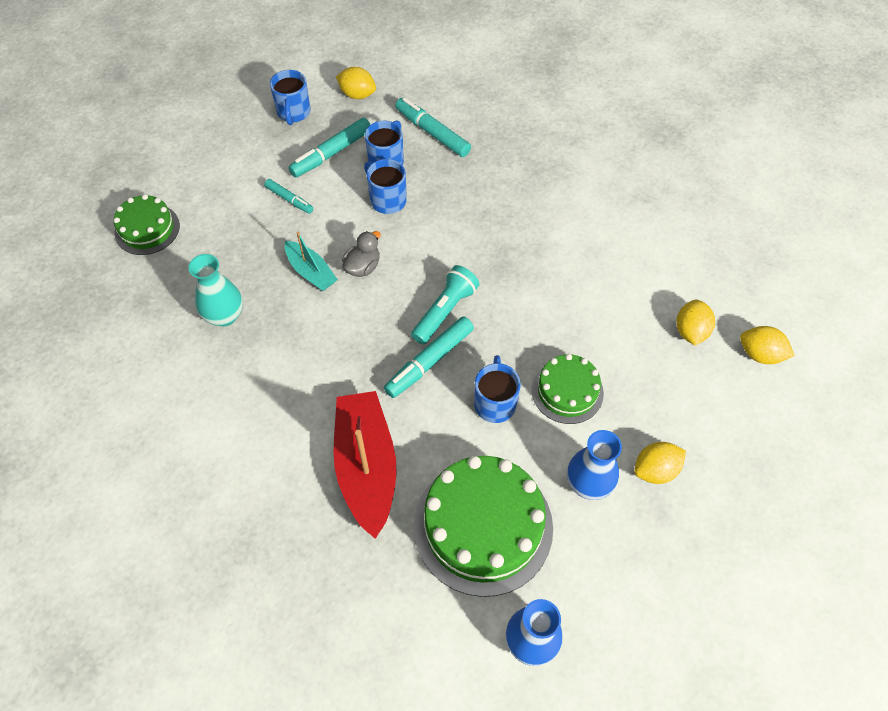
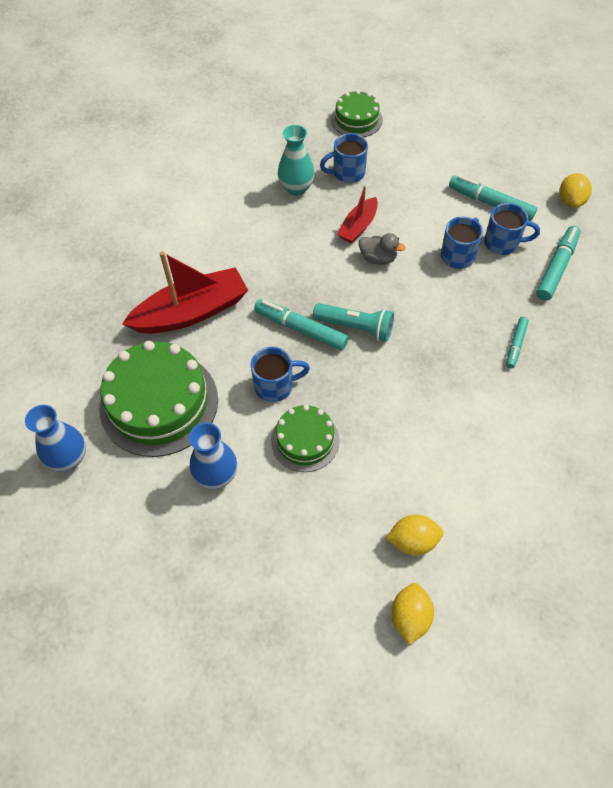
camera: 75 degrees right, 0 degrees up
(289, 199) = (426, 191): turquoise marker -> turquoise marker (516, 345)
(293, 113) = (522, 165): blue mug -> blue mug (347, 173)
(311, 272) = (358, 226): turquoise boat -> red boat
(655, 470) = (244, 530): yellow lemon -> none

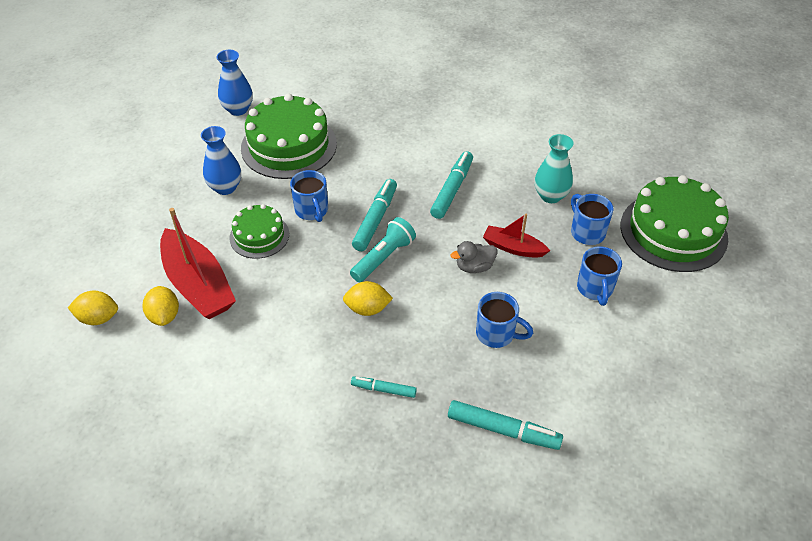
camera: 80 degrees right, 10 degrees down
(192, 312) = (381, 149): red boat -> red boat (198, 285)
(355, 327) = (384, 258): turquoise flashlight -> turquoise flashlight turned 150 degrees counterclockwise
(356, 120) = (673, 231): green cake -> green cake, size x1.78
(378, 258) = (474, 267): grey duck -> grey duck turned 60 degrees clockwise
(490, 203) = (586, 362): turquoise marker -> turquoise marker (452, 190)
(503, 243) = (526, 375): blue mug -> blue mug (595, 289)
(570, 201) = (620, 447): yellow lemon -> yellow lemon (367, 309)

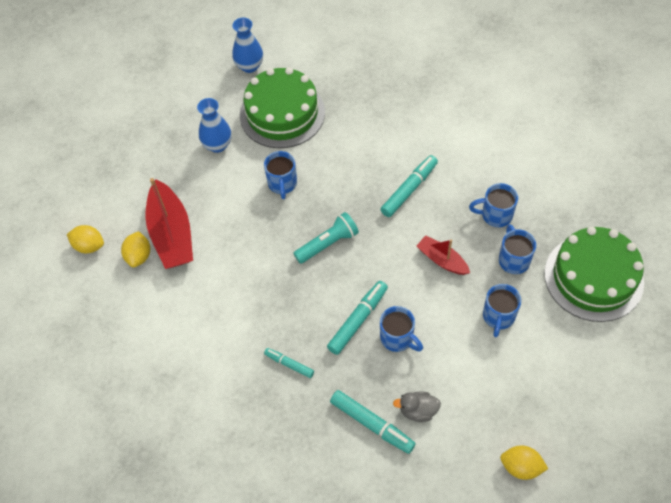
camera: 20 degrees right, 10 degrees up
(259, 236) = (232, 199): green cake -> none
(367, 309) = (299, 289): yellow lemon -> yellow lemon (521, 467)
(375, 219) = (333, 205): turquoise marker -> turquoise marker (358, 320)
(474, 267) = (401, 271): grey duck -> grey duck (418, 411)
(550, 196) = (495, 215): turquoise vase -> blue mug

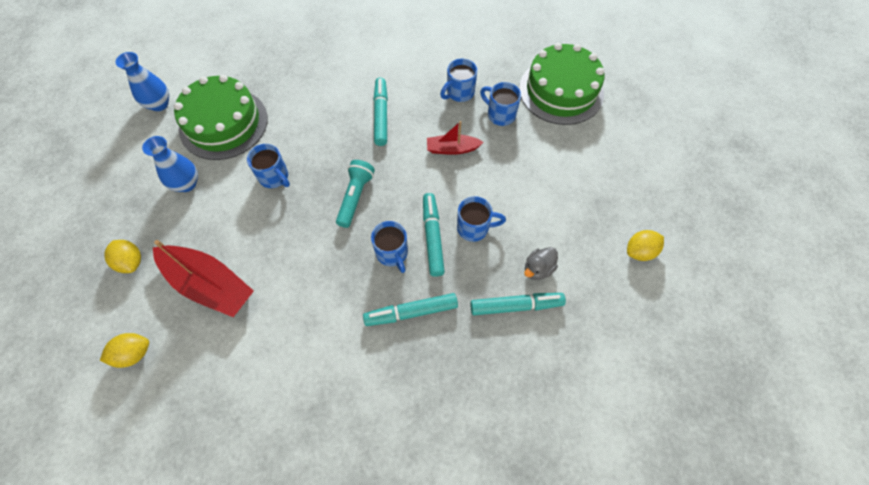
camera: 45 degrees left, 5 degrees up
(139, 256) = (194, 326): yellow lemon -> yellow lemon (131, 262)
(289, 364) = (411, 312): turquoise marker -> turquoise marker, size x1.68
(498, 317) = (528, 160): blue mug -> blue mug (392, 253)

